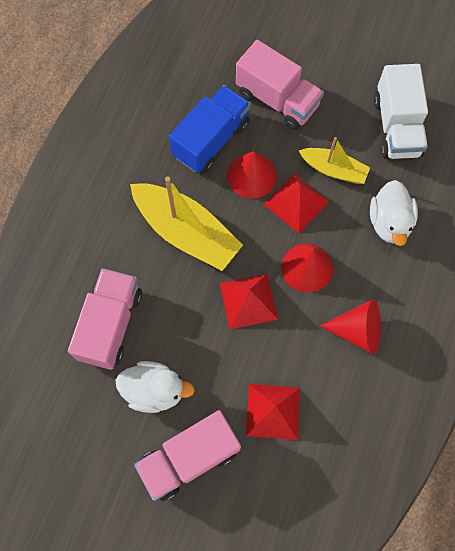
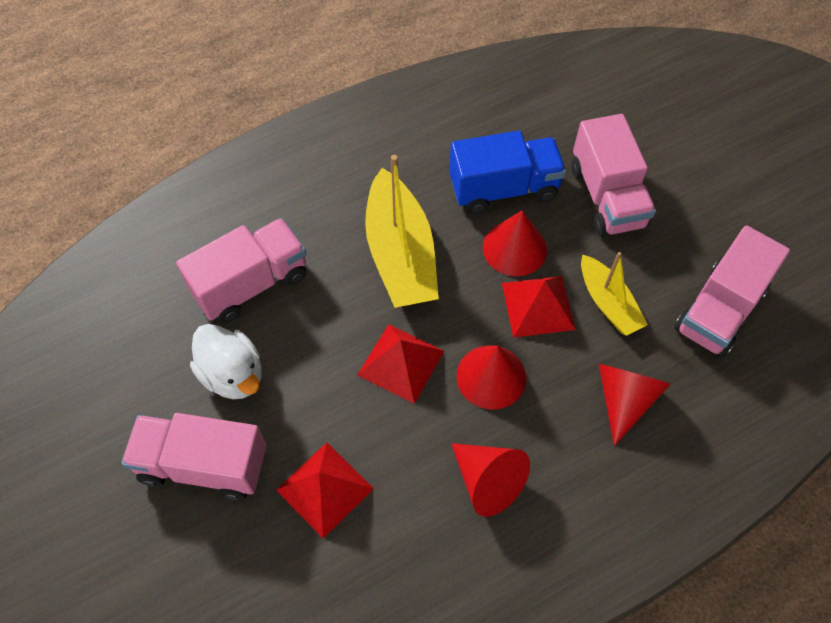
camera: 40 degrees right, 10 degrees down
(389, 222) = (624, 399): white duck -> red cone
(396, 127) = (719, 310): white truck -> pink truck

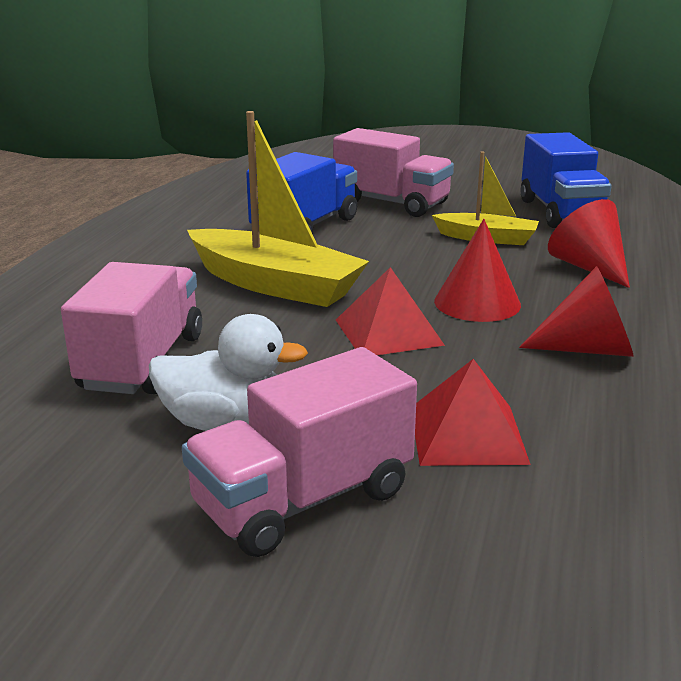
camera: 45 degrees left, 35 degrees down
(514, 248) = (368, 245): red cone -> none
(538, 306) = (441, 259): red pyramid -> none
(719, 310) = (560, 212): pink truck -> blue truck

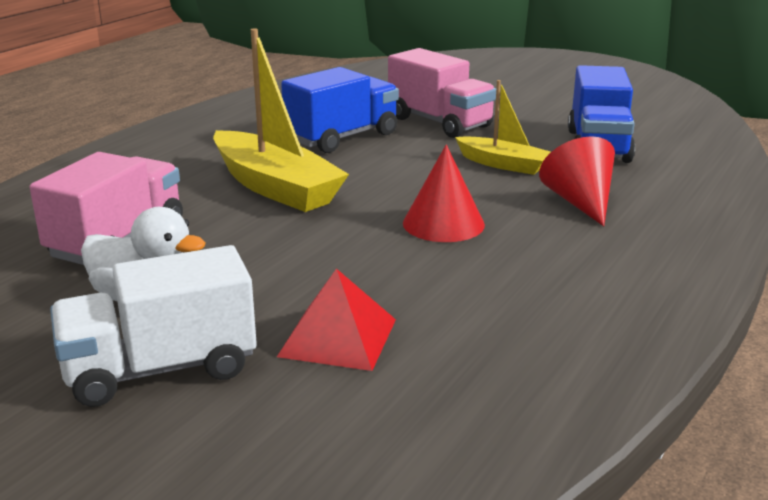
camera: 15 degrees right, 0 degrees up
(303, 500) = (160, 369): pink truck -> white truck
(388, 332) = (341, 240): red pyramid -> none
(588, 349) = (512, 278): red cone -> none

